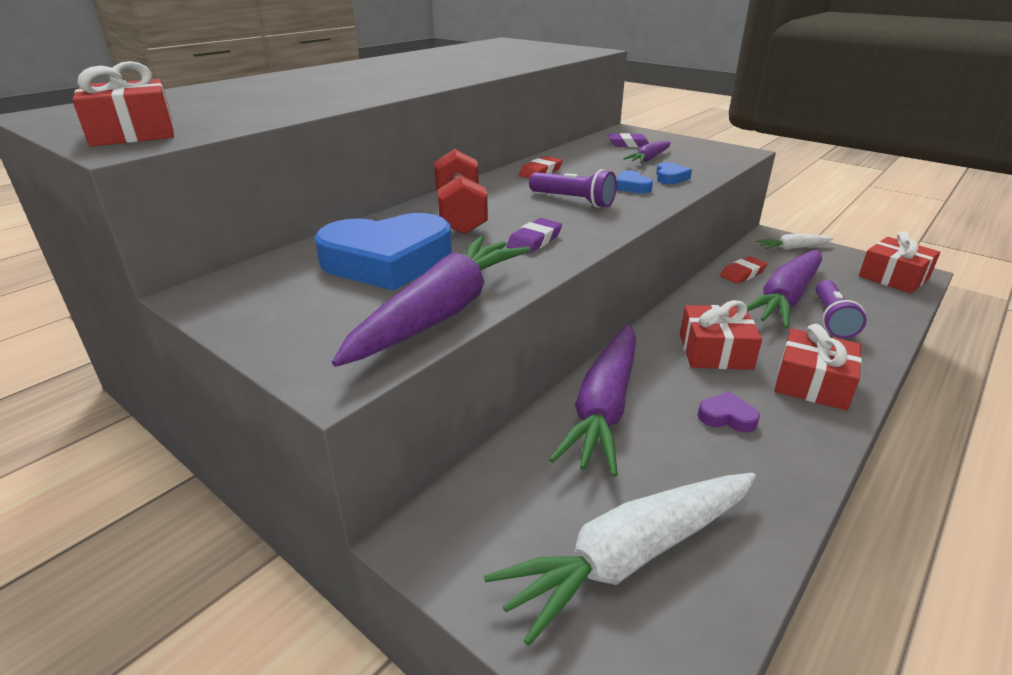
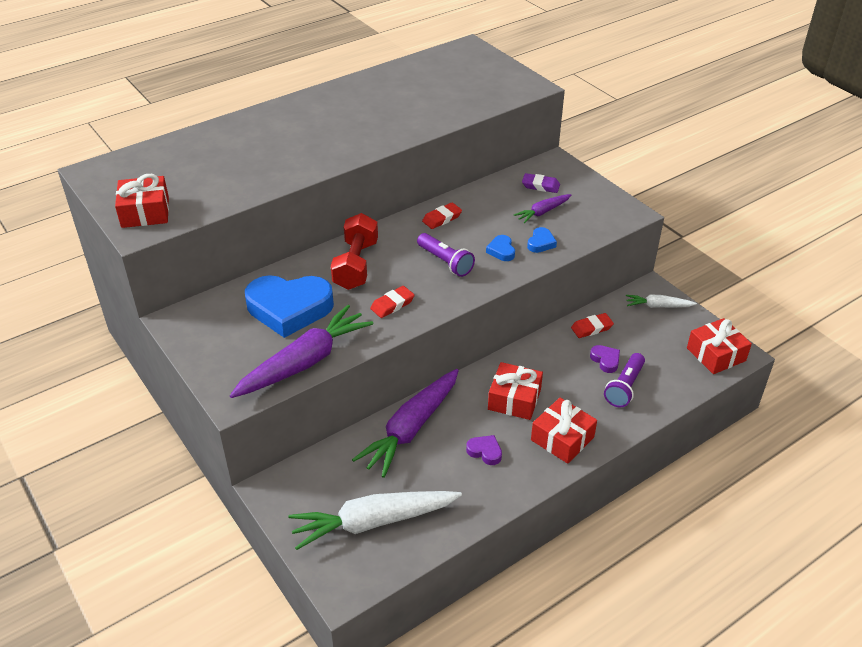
camera: 15 degrees right, 10 degrees up
(534, 241) = (392, 304): purple eraser -> red eraser
(785, 298) = (605, 360): purple carrot -> purple heart

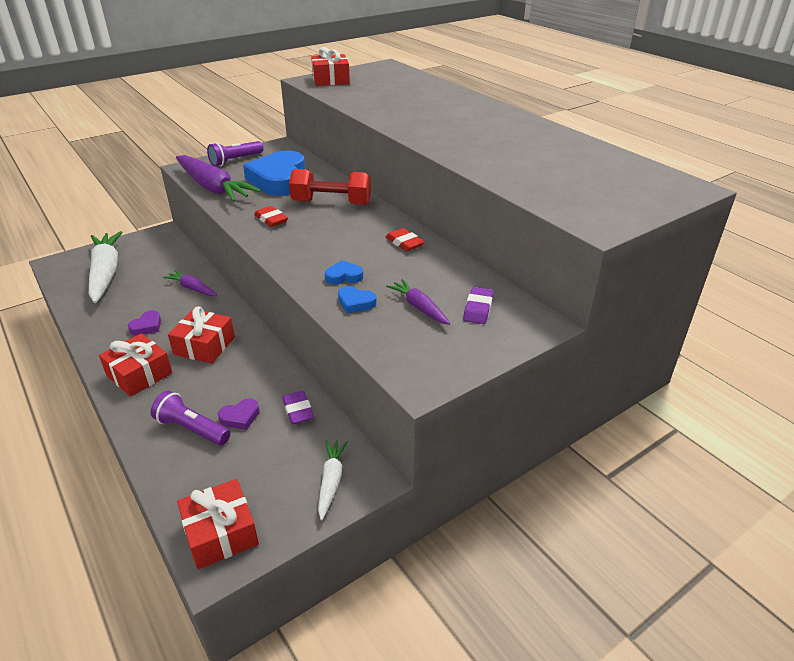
camera: 90 degrees right, 5 degrees down
(411, 428) = (192, 288): purple carrot -> purple carrot, size x0.51
(445, 262) = (329, 244): purple flashlight -> purple flashlight (235, 160)
(591, 328) = (298, 410): red eraser -> purple eraser

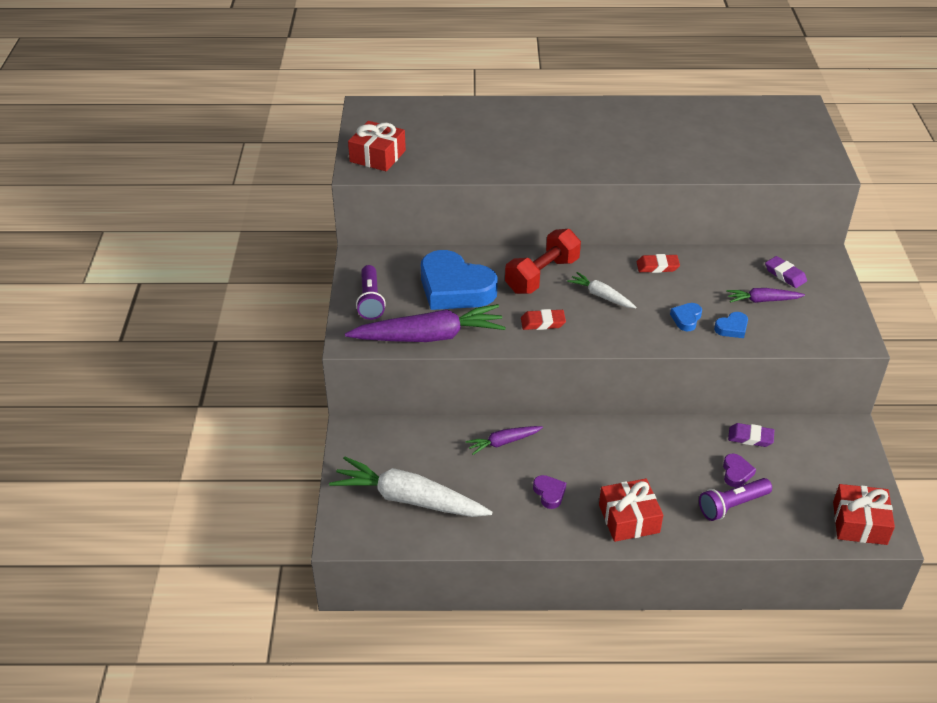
camera: 55 degrees left, 5 degrees up
(204, 346) = (615, 463): red gift -> none
(331, 481) = (841, 449): white carrot -> white carrot (601, 296)

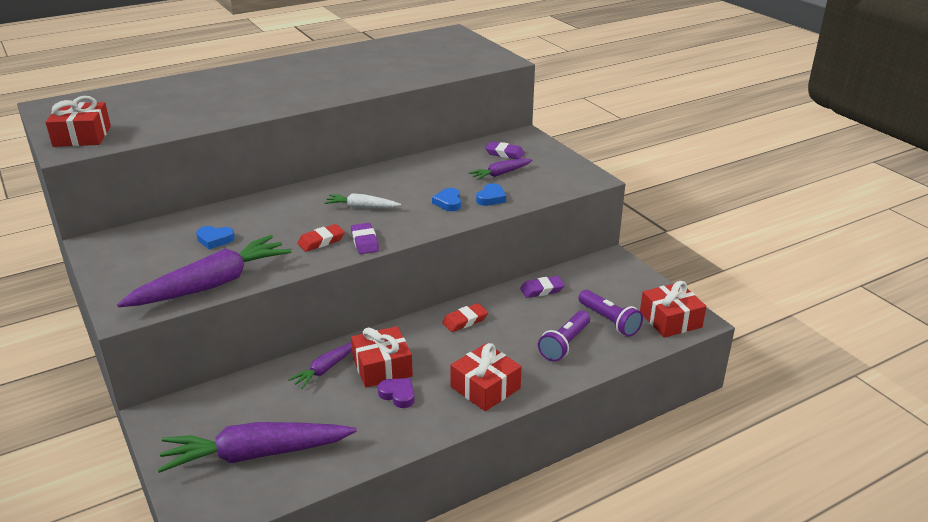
camera: 30 degrees left, 10 degrees down
(370, 300) = (128, 274): purple flashlight -> purple flashlight (609, 321)
(409, 499) = (256, 454): white carrot -> purple carrot
(455, 288) = (215, 240): blue heart -> blue heart, size x0.41
(542, 275) = (296, 208): red dumbbell -> none
(551, 460) = (382, 367): none -> red gift
(580, 337) = (365, 241): none -> purple eraser
(657, 266) = (396, 175): red eraser -> red eraser (465, 320)
(736, 473) = (550, 319): purple heart -> none

